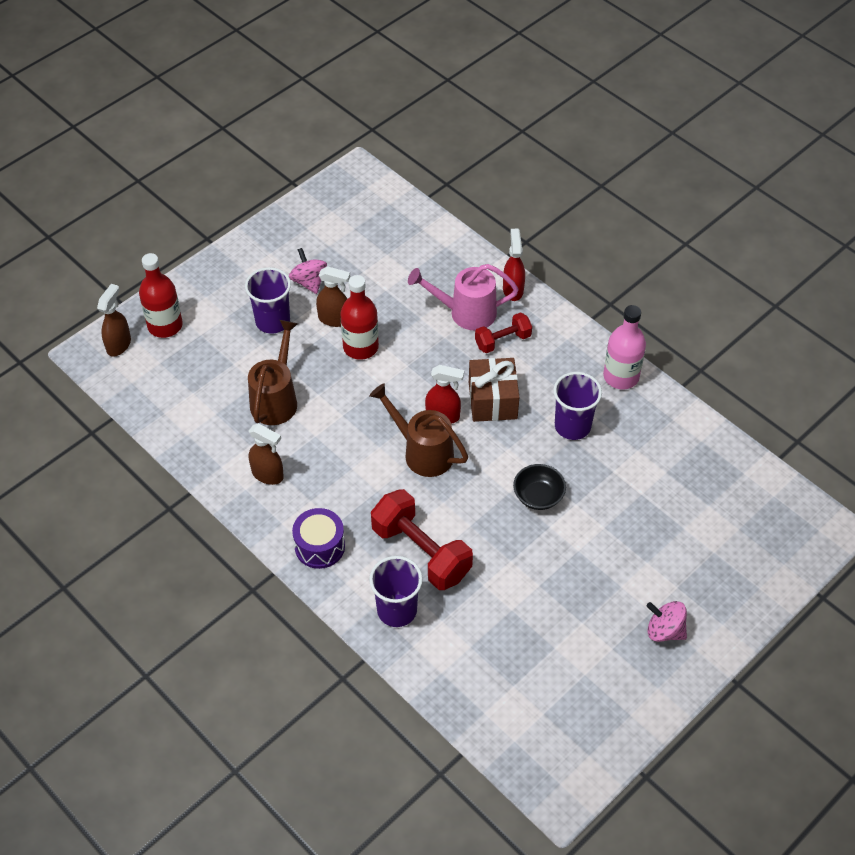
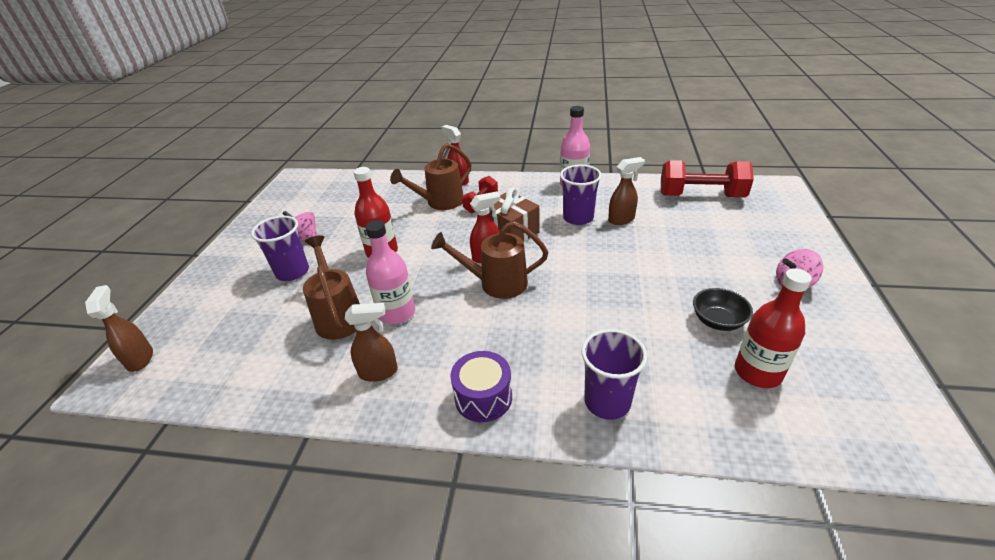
camera: 35 degrees left, 15 degrees down
(165, 325) = (186, 322): red bottle -> red bottle (757, 372)
(321, 427) = (397, 313): none -> pink bottle
(334, 319) = (345, 248): brown spray bottle -> brown spray bottle (621, 219)
(421, 552) = (573, 345): red dumbbell -> red dumbbell (701, 196)
(465, 312) = (440, 202): pink watering can -> brown watering can
(538, 496) = (608, 262): black bowl -> black bowl (717, 321)

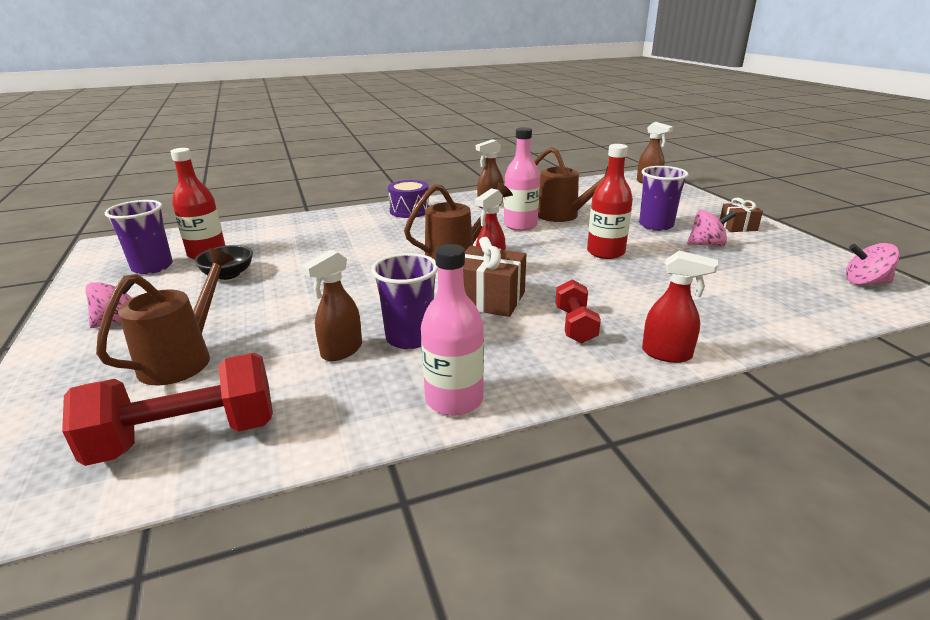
camera: 150 degrees right, 10 degrees down
(245, 250) = (738, 227): none -> brown gift
(294, 189) = (865, 282): none -> pink spinning top
(440, 202) = (634, 312): brown watering can -> brown watering can (183, 358)
(607, 402) = (325, 223): purple cup -> purple cup (152, 267)

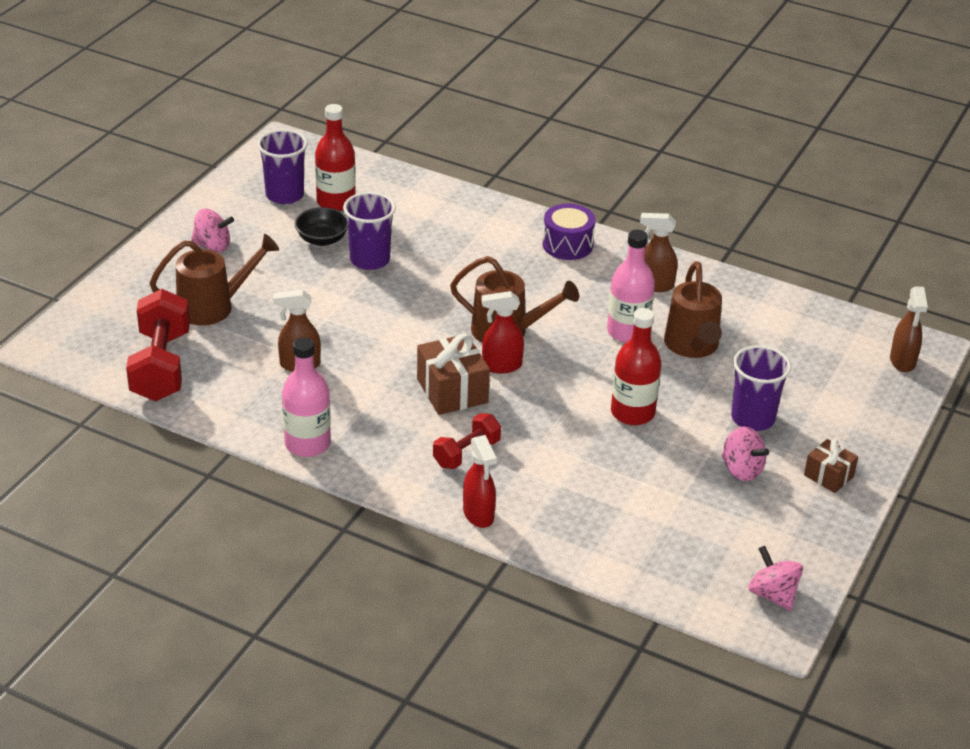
camera: 45 degrees right, 10 degrees up
(187, 436) = (161, 366): red dumbbell -> red dumbbell turned 60 degrees clockwise
(410, 338) = (351, 384): purple cup -> purple cup (370, 260)

